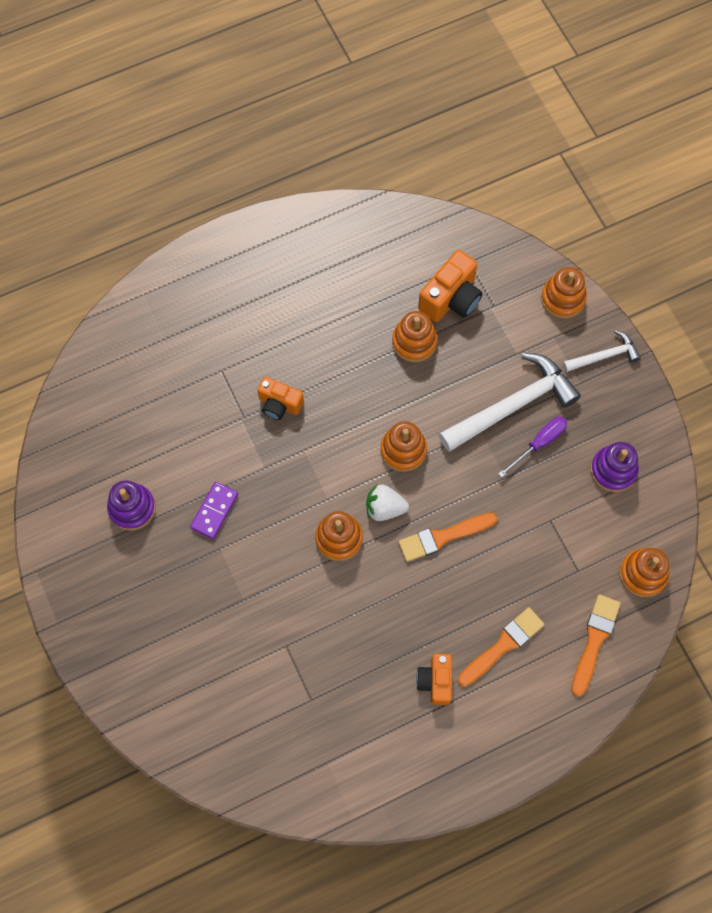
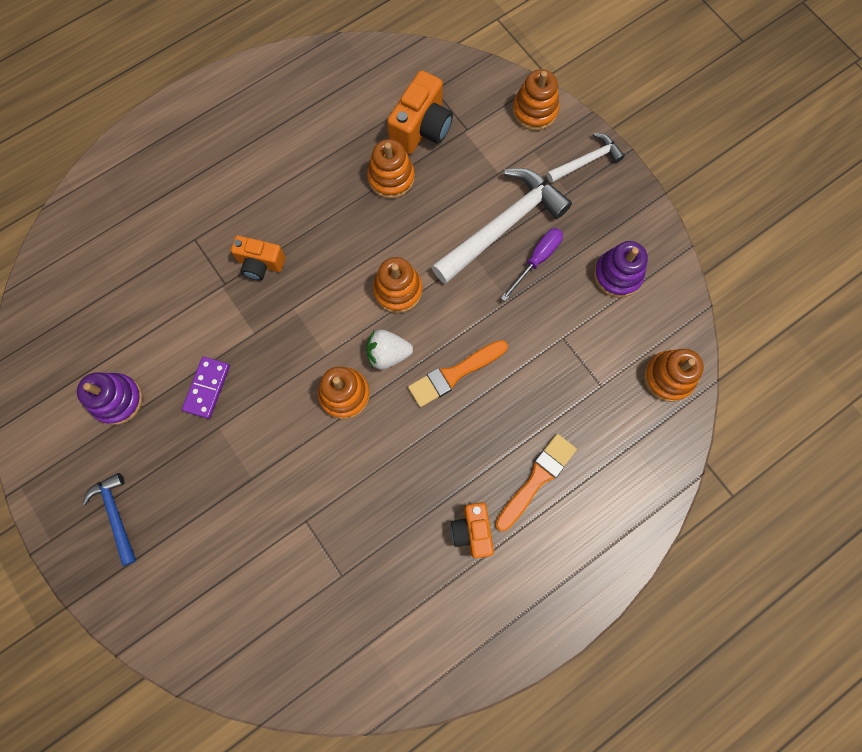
camera: 10 degrees left, 5 degrees up
(118, 611) = (116, 515): none -> blue hammer
(594, 640) = (631, 457): orange brush -> none

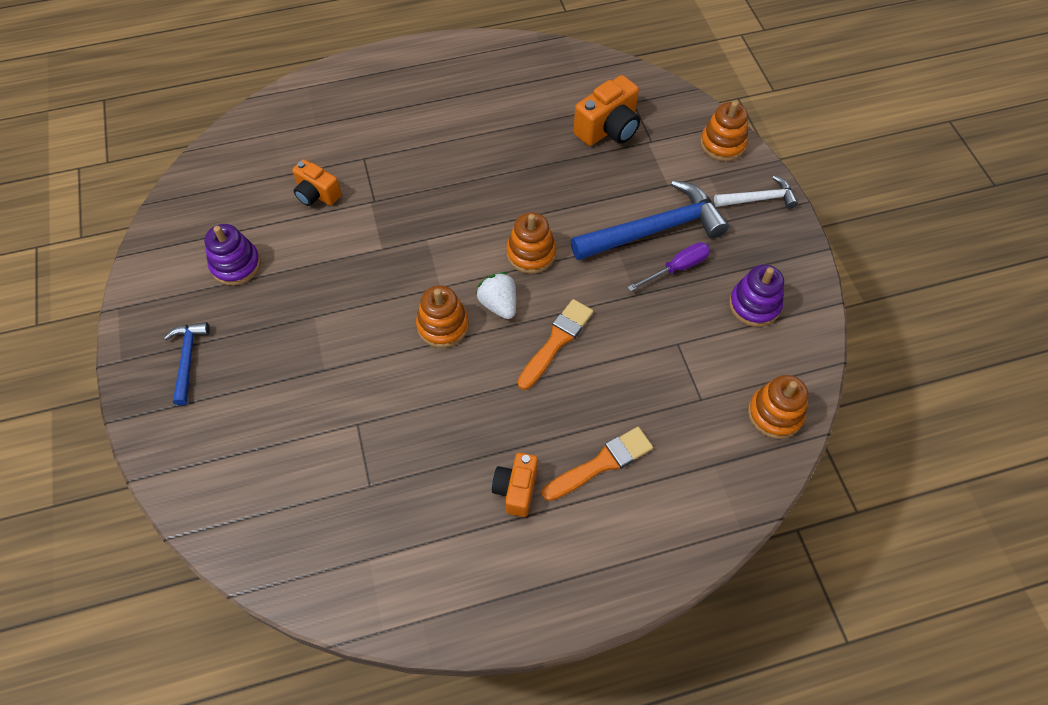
camera: 20 degrees right, 15 degrees down
(207, 388) = (319, 280): purple domino -> none
(260, 264) = (413, 195): orange camera -> orange camera (317, 194)
(388, 354) = (499, 304): white strawberry -> white strawberry turned 45 degrees clockwise
(391, 178) = (563, 160): orange stacking toy -> none
(454, 374) = (556, 341): orange brush -> orange brush turned 135 degrees clockwise
(502, 226) = (654, 230): white hammer -> blue hammer

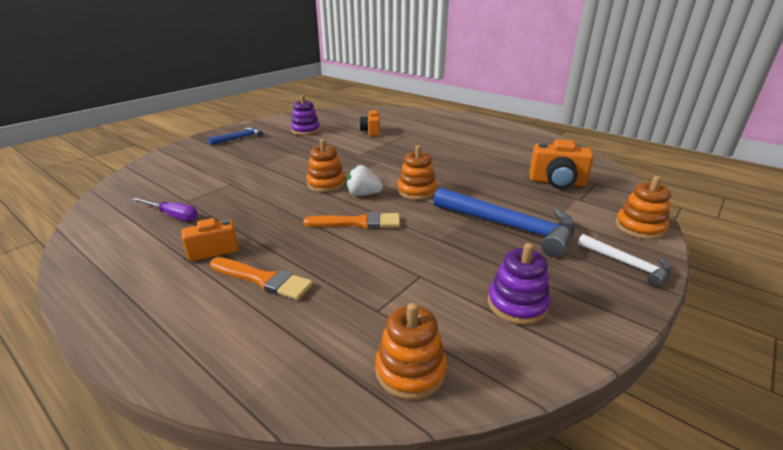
camera: 55 degrees right, 30 degrees down
(499, 304) = (363, 194): white strawberry -> white strawberry turned 105 degrees counterclockwise
(677, 268) = (491, 249): purple screwdriver -> purple screwdriver (173, 216)

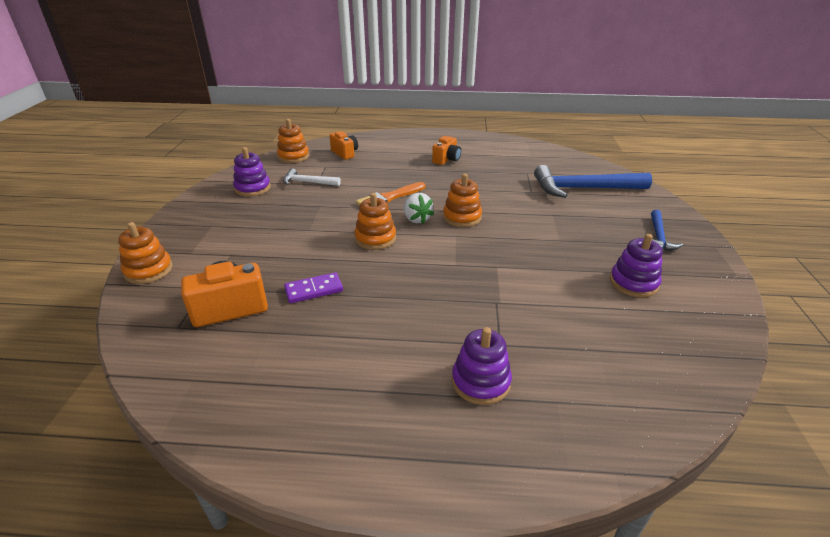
camera: 145 degrees right, 5 degrees up
(173, 216) = (510, 164): purple screwdriver -> none
(263, 279) = (397, 159): orange brush -> none
(363, 194) = (417, 219): white strawberry -> white strawberry turned 90 degrees clockwise
(371, 131) = (556, 321): orange camera -> orange camera (345, 153)
(435, 128) = (480, 382): none -> purple stacking toy
(492, 175) = (314, 290): none -> purple domino
(508, 226) = (272, 232): blue hammer -> blue hammer (584, 189)
(626, 264) = (176, 231): white hammer -> white hammer (308, 182)

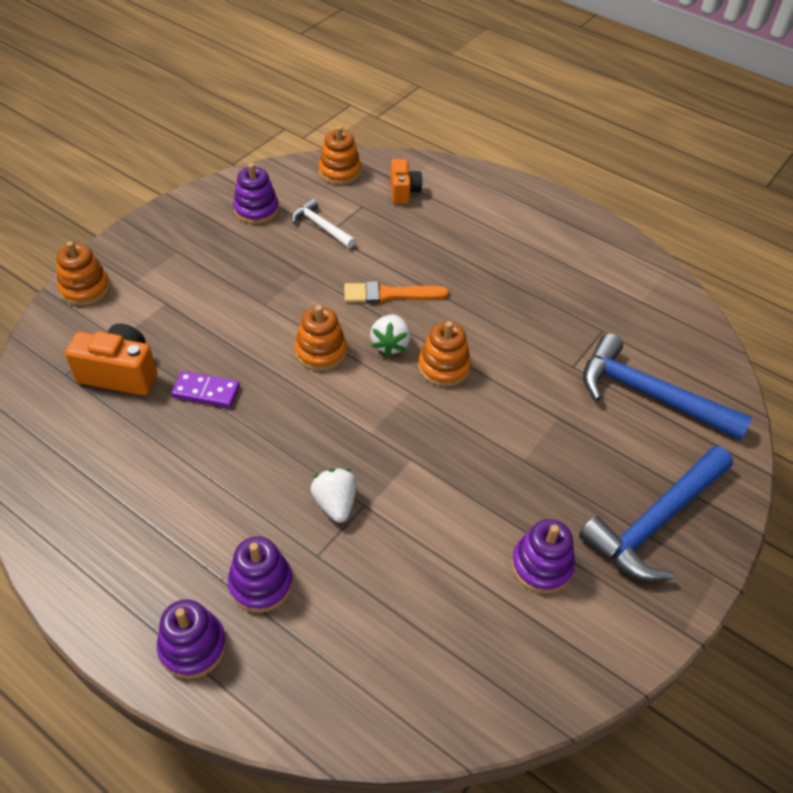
camera: 30 degrees right, 15 degrees up
(446, 160) = (519, 259): orange camera -> none
(476, 453) = (193, 646): none -> purple stacking toy
(477, 310) = (335, 503): none -> white strawberry
(658, 237) = (656, 521): blue hammer -> blue hammer, size x1.87

